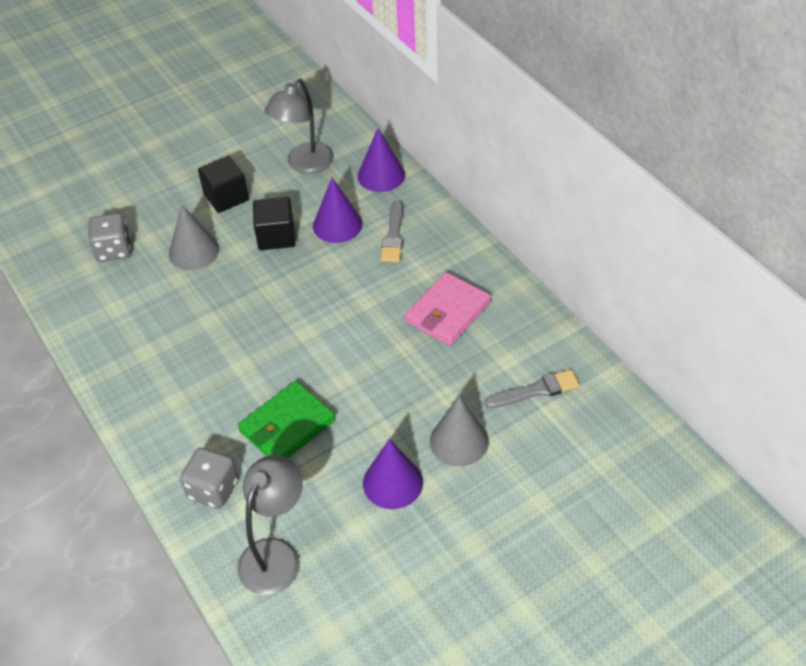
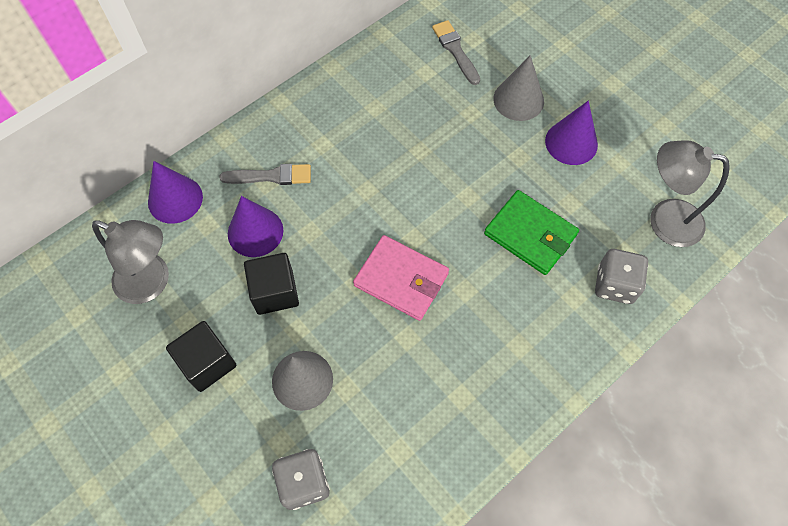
camera: 100 degrees left, 15 degrees up
(448, 312) = (373, 120): pink wallet -> pink wallet (401, 279)

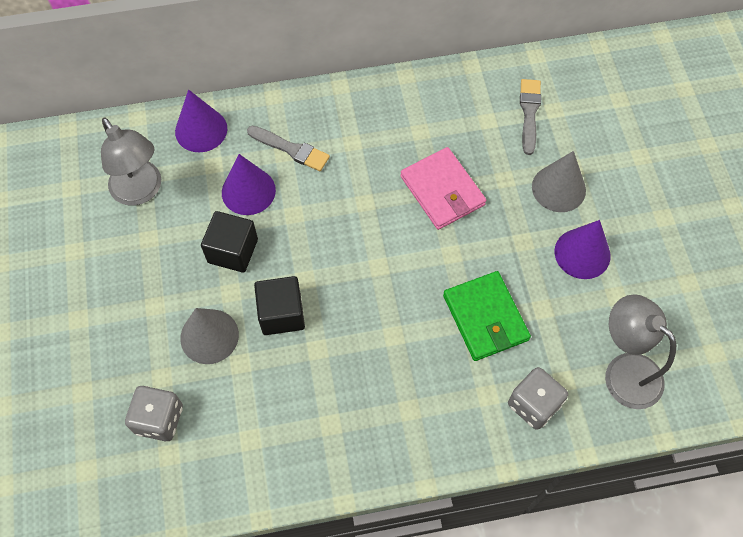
camera: 30 degrees right, 0 degrees up
(207, 363) = (144, 280): black cube -> black cube (281, 314)
(401, 279) = (344, 296): pink wallet -> pink wallet (442, 190)

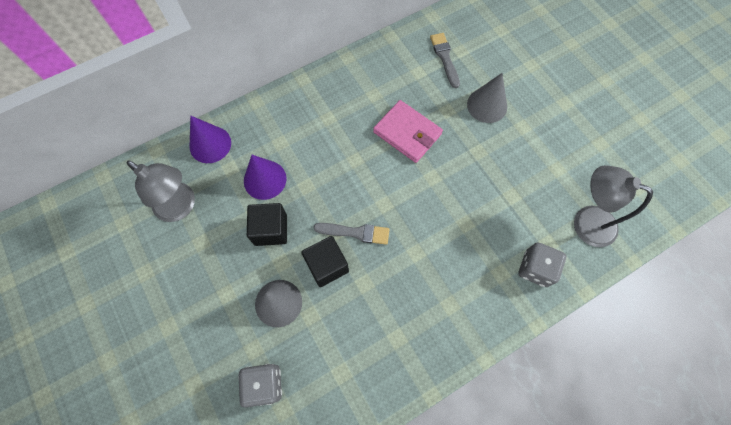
camera: 20 degrees left, 5 degrees up
(291, 149) = (285, 137): grey brush -> grey brush (355, 232)
(485, 317) = (475, 216): green wallet -> none
(582, 253) = (522, 146): purple cone -> none

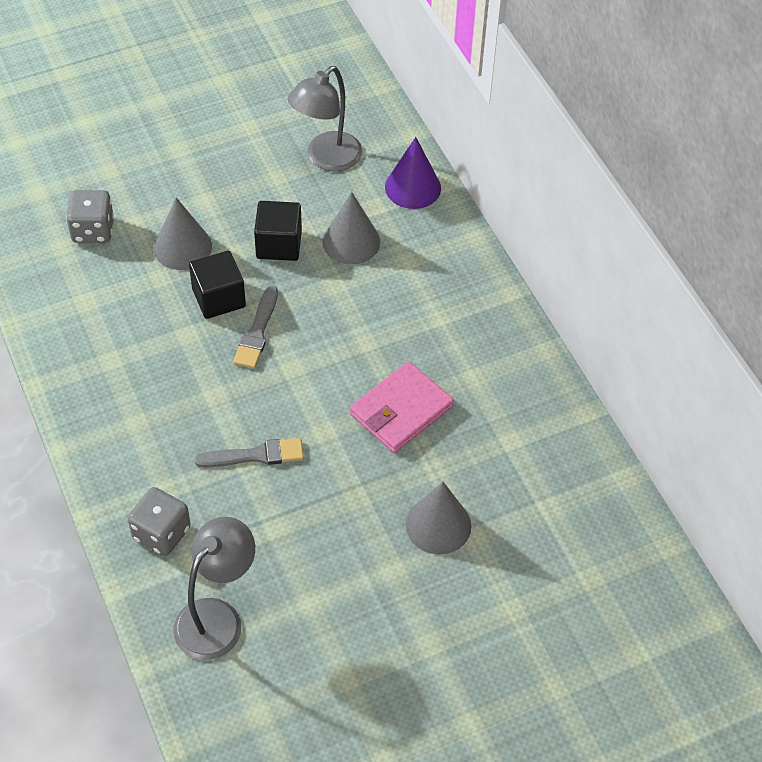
camera: 95 degrees right, 15 degrees down
(265, 179) = (351, 241): purple cone -> grey cone
(444, 58) = (536, 481): grey brush -> grey brush (255, 455)

